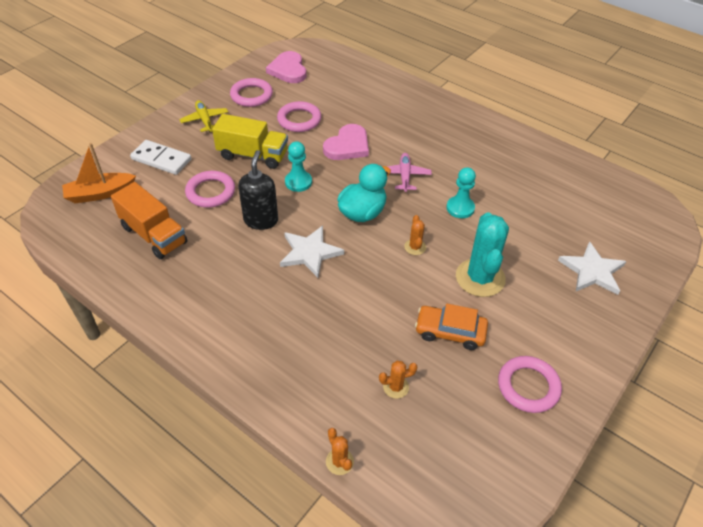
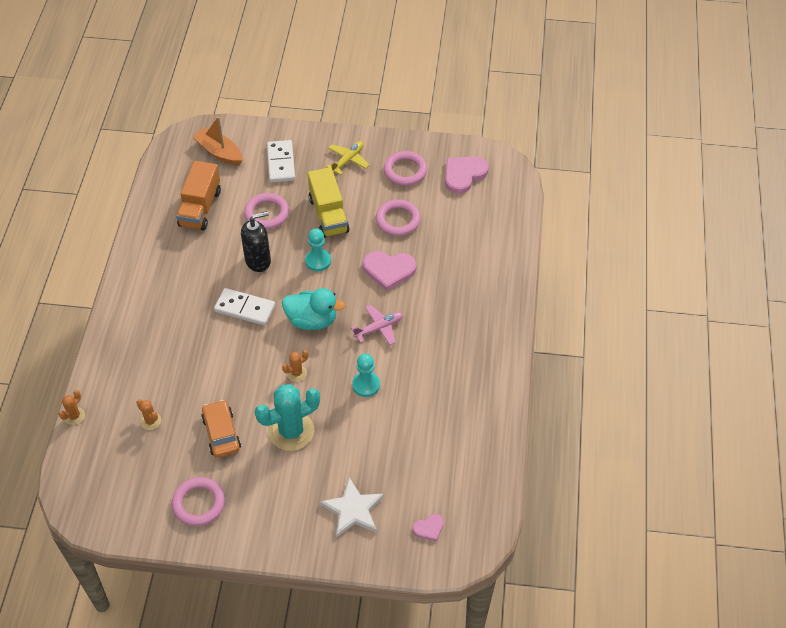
camera: 60 degrees right, 5 degrees up
(310, 252) = (245, 308): white star -> white domino
(634, 231) = (429, 528): none -> pink heart

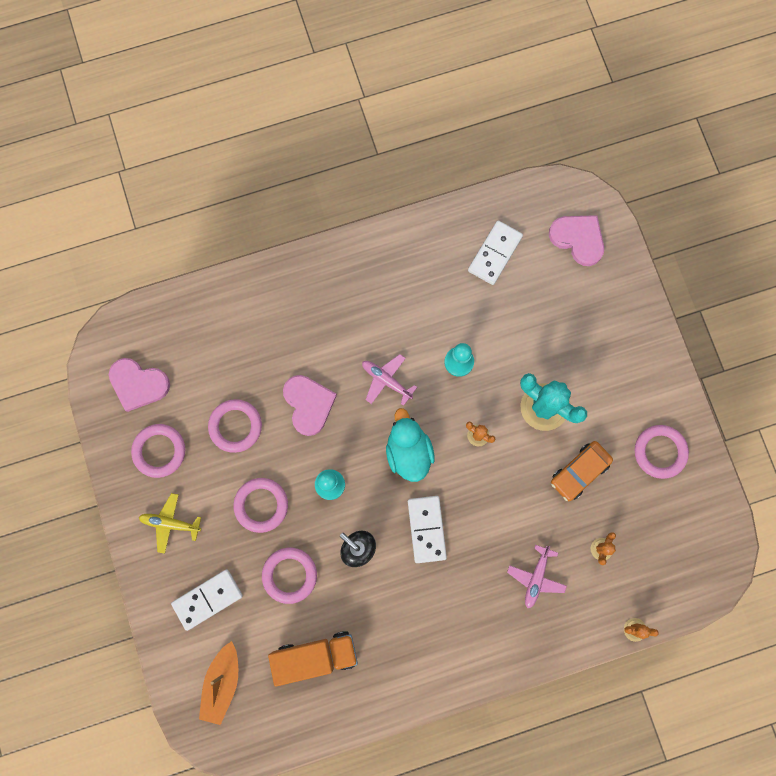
camera: 115 degrees left, 25 degrees up
(160, 365) = (536, 578): none -> pink plane
(328, 215) = (261, 505): yellow truck -> pink ring
(353, 510) = (594, 311): white star -> none
(429, 528) = (578, 239): pink heart -> pink heart, size x1.89
(449, 453) = (495, 254): none -> white domino

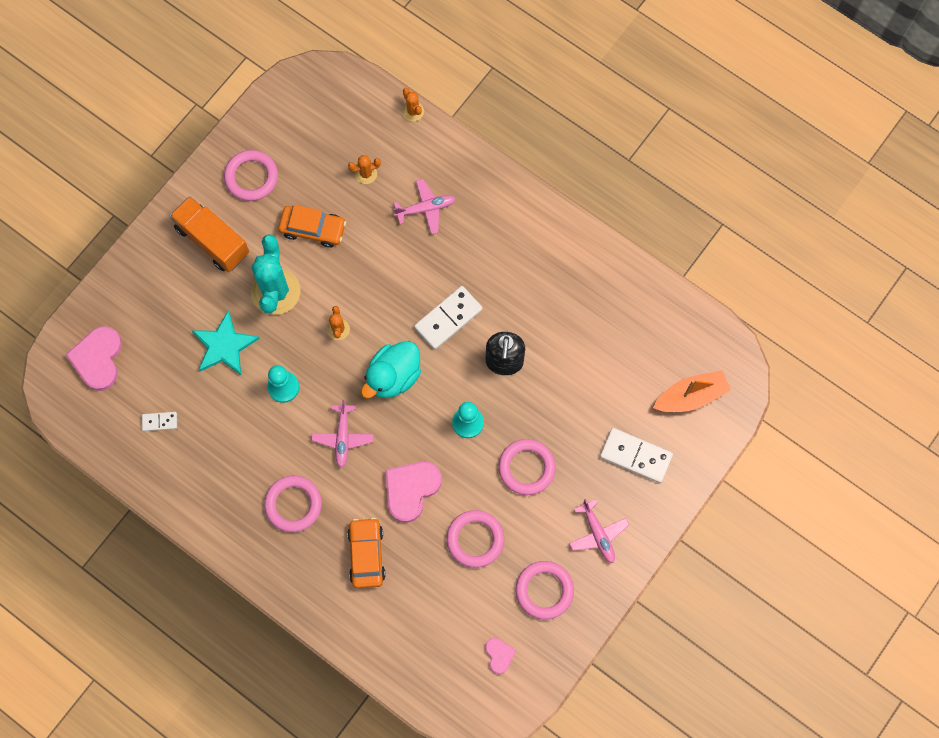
camera: 125 degrees left, 5 degrees down
(138, 384) = (499, 655): pink heart -> pink heart, size x0.53
(170, 523) = (598, 534): yellow plane -> pink plane
(283, 338) = (366, 554): none -> orange car
(289, 575) = (566, 403): pink ring -> pink ring (293, 504)
(315, 656) = (615, 337): orange truck -> orange truck (212, 241)
(495, 254) = (160, 421): white domino -> white domino, size x0.52
(524, 339) = (224, 346): none -> turquoise star

